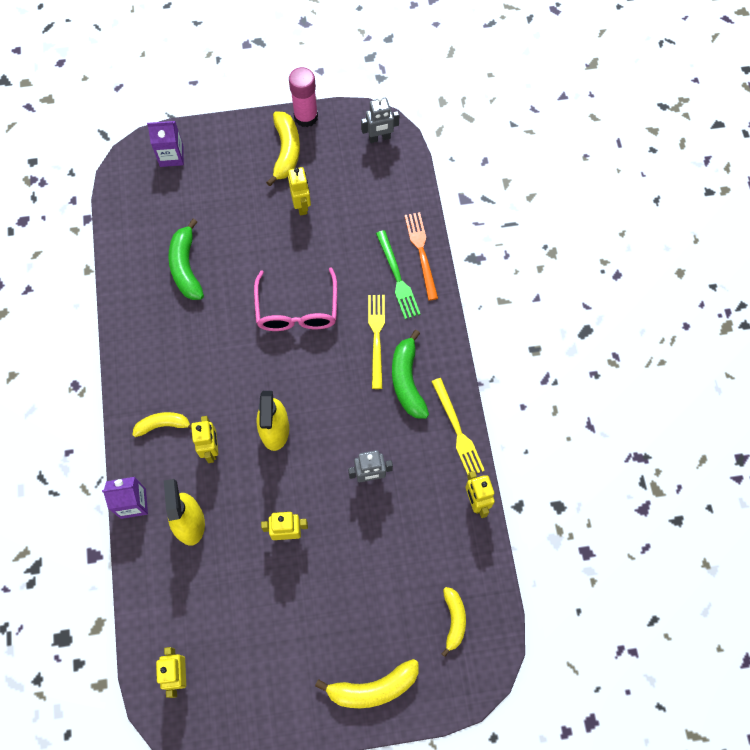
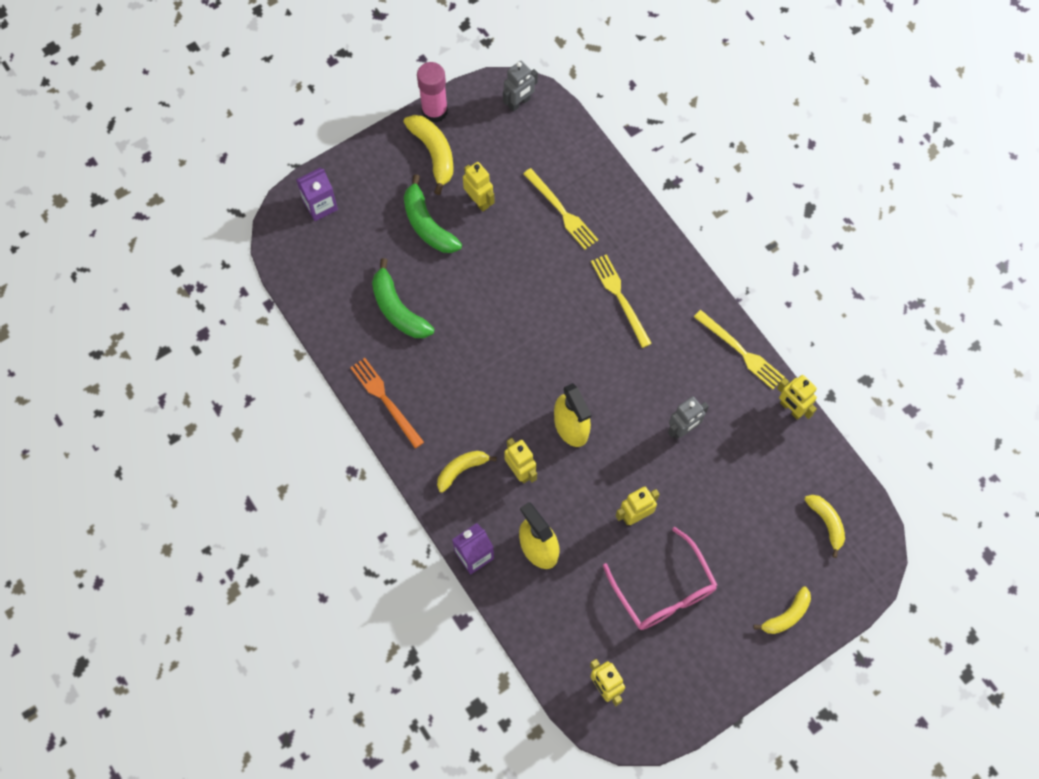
camera: 25 degrees left, 0 degrees up
(297, 310) = (530, 304): pink glasses -> pink glasses (664, 590)
(366, 243) = (562, 211): none -> yellow fork
(373, 688) = (786, 615): yellow banana -> yellow banana, size x0.66
(397, 278) = (610, 233): green fork -> none
(407, 381) = (671, 326): green banana -> green banana (427, 224)
(421, 252) = (619, 198): orange fork -> orange fork (385, 400)

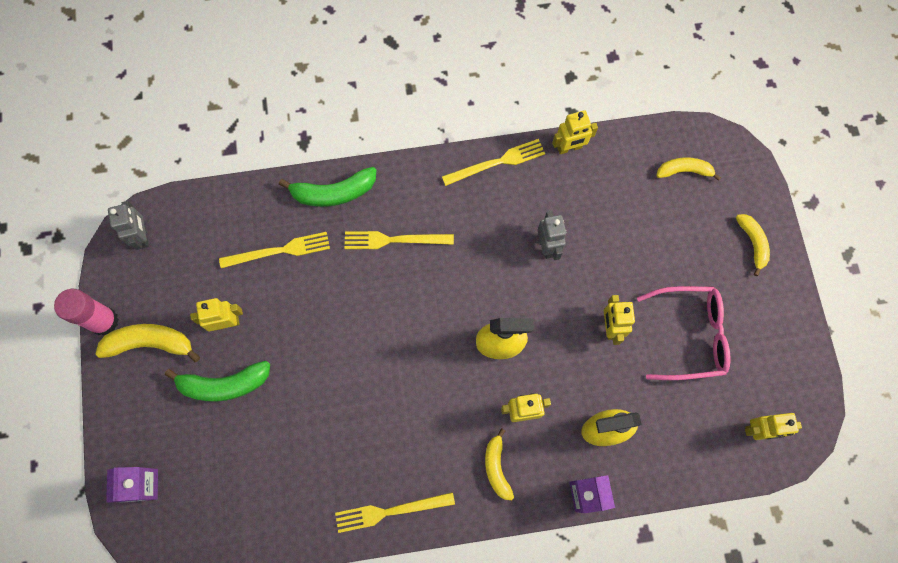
camera: 65 degrees left, 5 degrees up
(385, 400) = (390, 511): orange fork -> yellow fork
(398, 309) = (300, 455): green banana -> green banana (333, 192)

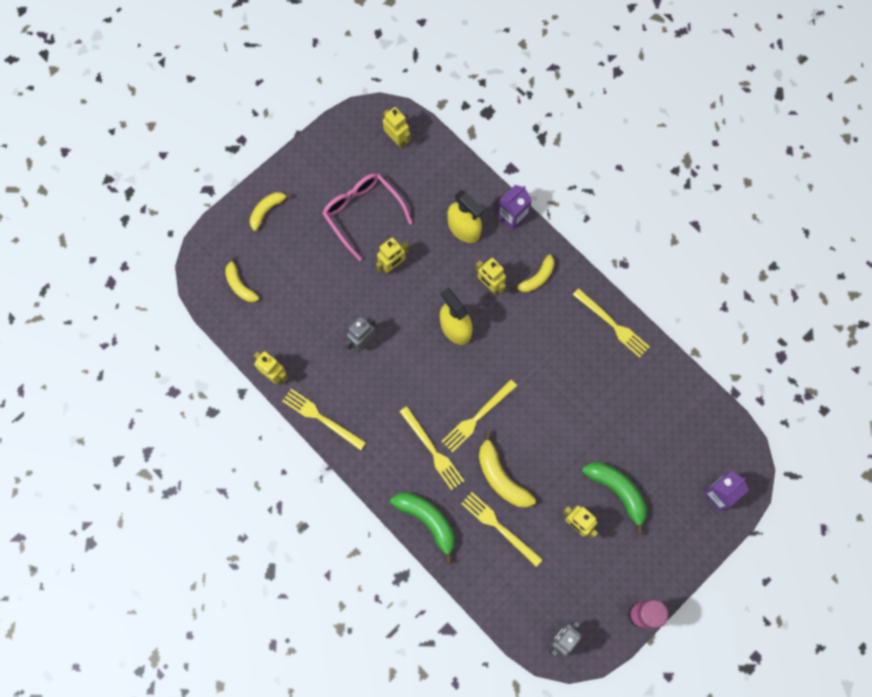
camera: 125 degrees left, 0 degrees up
(150, 343) = (630, 567): yellow banana -> yellow banana (501, 477)
(395, 302) = (477, 417): none -> yellow fork

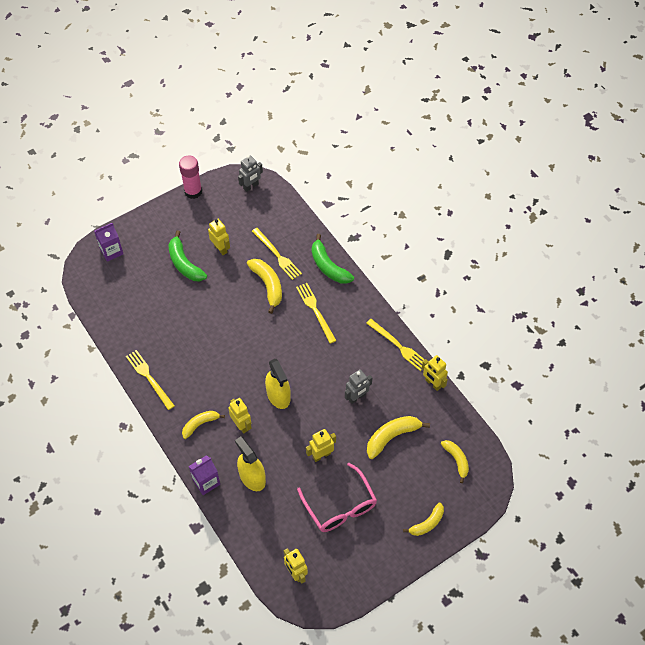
camera: 170 degrees left, 15 degrees down
(315, 300) = (392, 437): none -> yellow banana
(477, 417) = (276, 327): yellow fork -> none

